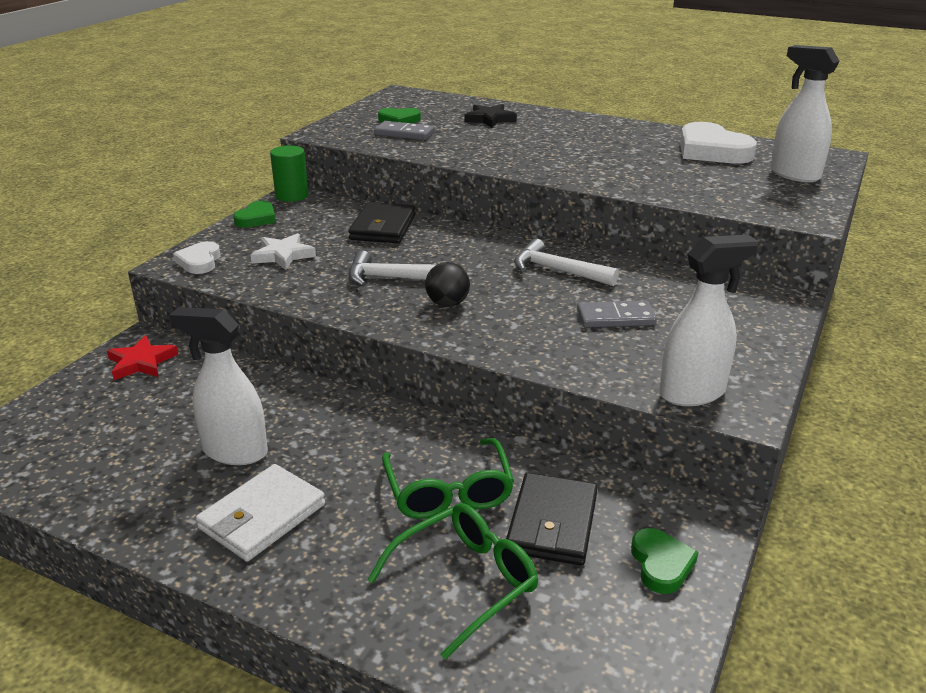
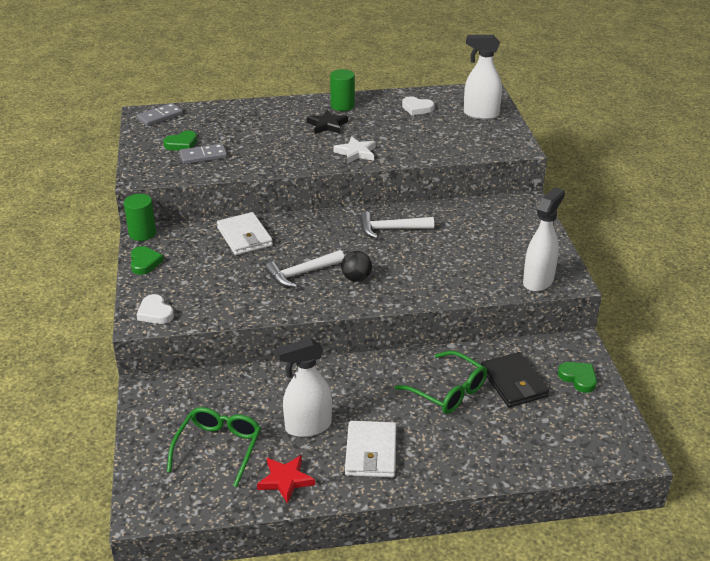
camera: 35 degrees left, 5 degrees up
(141, 362) = (167, 402): red star -> red star (285, 480)
(283, 255) = (207, 285): white star -> white star (356, 153)
(383, 227) = (244, 237): black wallet -> white wallet
(465, 582) = (506, 431): green glasses -> green glasses (218, 448)
(489, 119) = (245, 122): black star -> black star (327, 125)
(615, 318) = (456, 250): grey domino -> grey domino (160, 116)
(620, 129) = (342, 106): none -> green cylinder
(711, 151) = (417, 108): white heart -> white heart, size x0.56

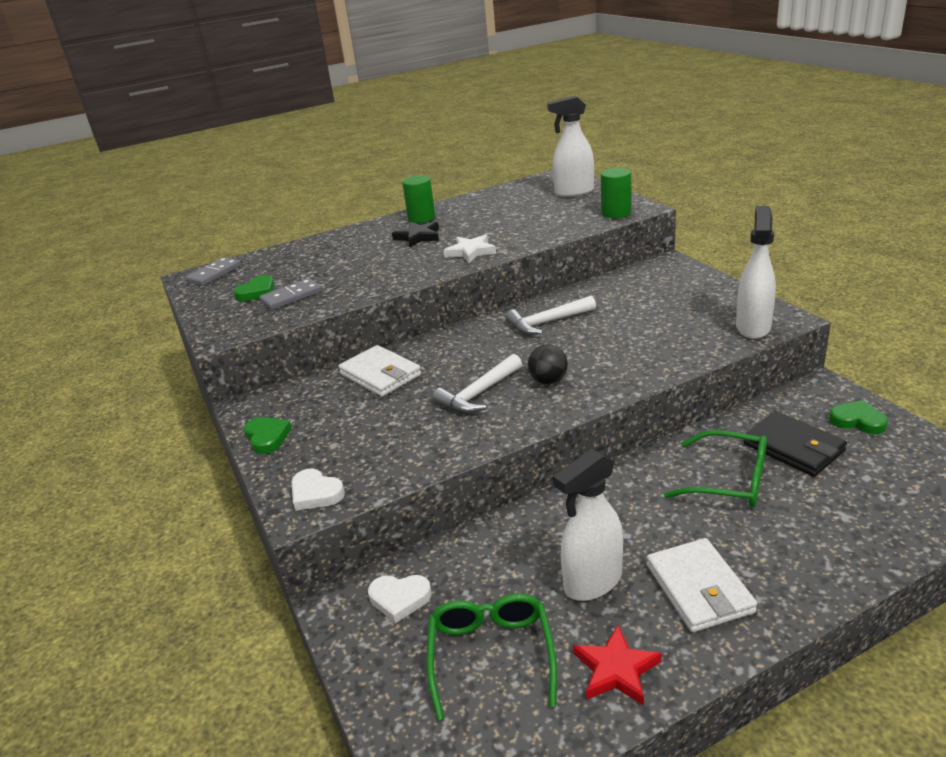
camera: 15 degrees left, 5 degrees down
(142, 233) = (246, 405): green cylinder -> green cylinder (616, 213)
(417, 108) = (503, 202): white heart -> white heart (399, 599)

